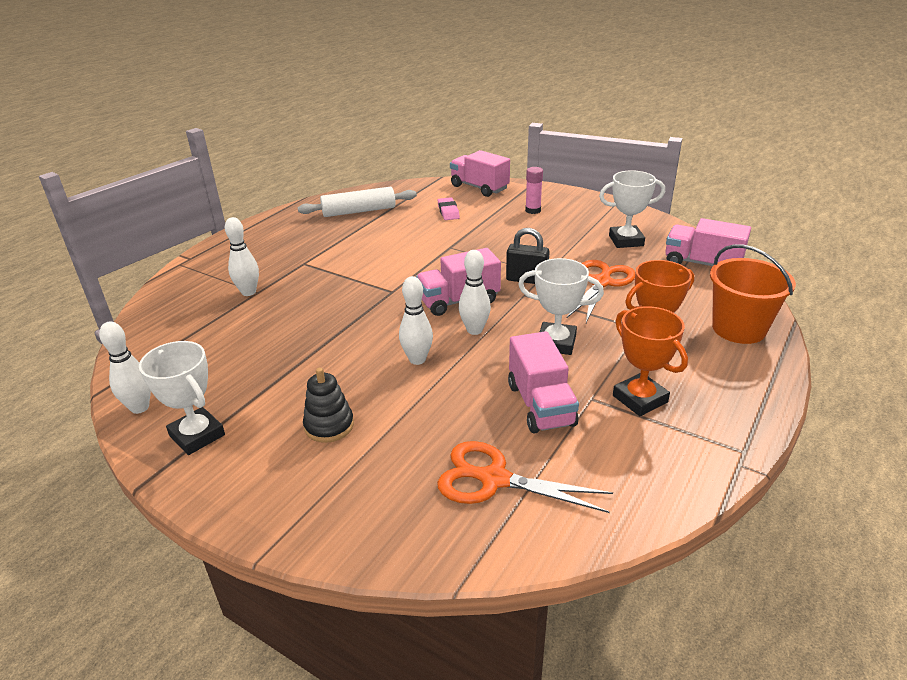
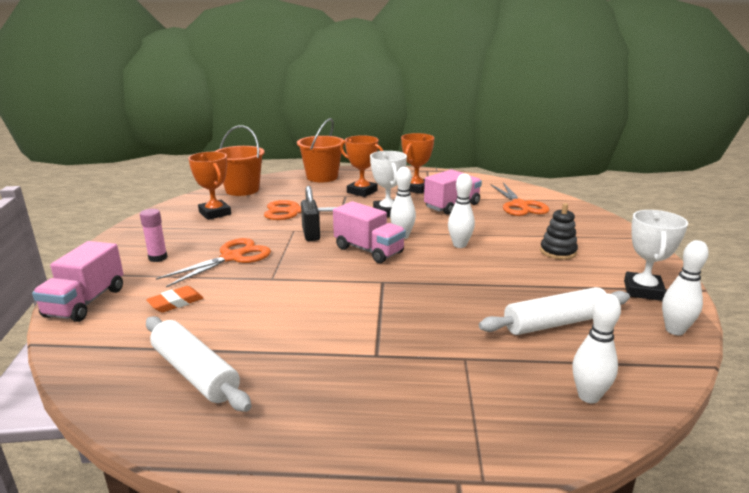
camera: 120 degrees left, 10 degrees down
(234, 348) = (555, 323): none -> white rolling pin
(248, 292) = (472, 364): white bowling pin -> white bowling pin (588, 396)
(448, 212) = (176, 303): pink eraser -> orange eraser
(505, 237) = (232, 257): none -> orange scissors
(626, 241) = (215, 213): white trophy -> orange trophy
(702, 264) = (242, 190): pink truck -> orange bucket

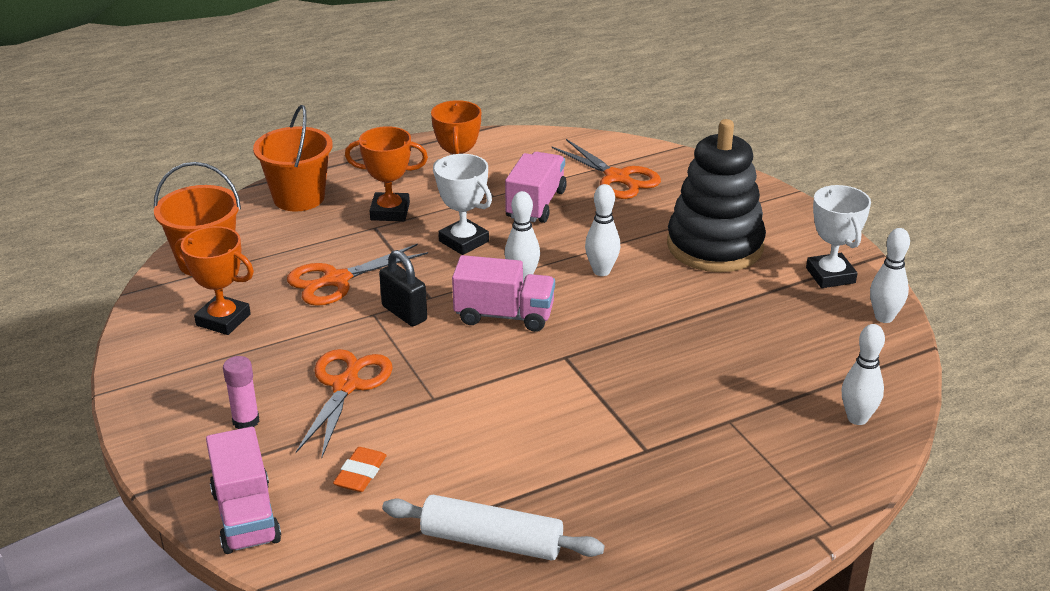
camera: 30 degrees left, 10 degrees up
(555, 323) = (778, 348): white rolling pin -> none
(558, 252) = (715, 246): black stacking toy -> black stacking toy, size x2.15

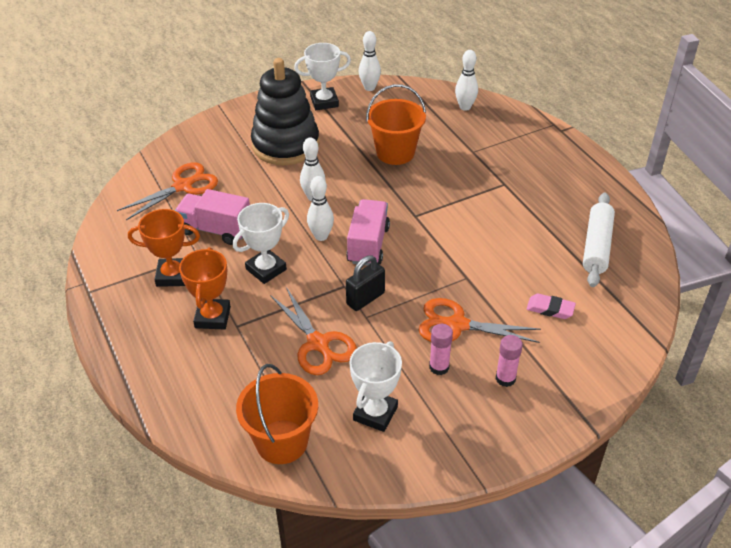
camera: 90 degrees left, 10 degrees up
(223, 320) = (375, 413): orange trophy -> white trophy
(246, 516) = (604, 364): pink truck -> none
(278, 368) = (439, 367): none -> pink glue stick
(299, 198) = (176, 385): orange bucket -> orange bucket (395, 153)
(360, 474) = (550, 309): orange eraser -> pink eraser

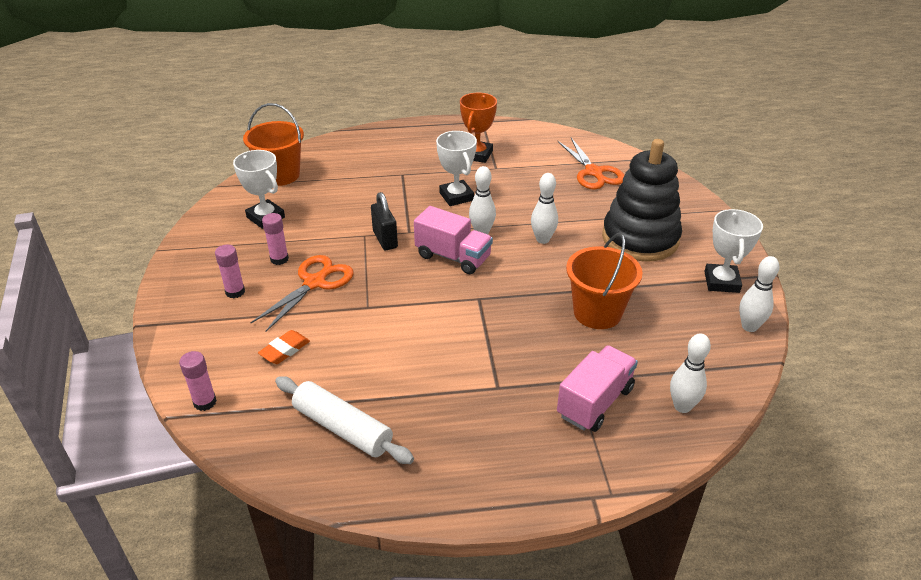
camera: 110 degrees right, 5 degrees down
(212, 317) = (419, 165): orange trophy -> none
(215, 230) = (523, 180): pink truck -> pink truck (595, 402)
(318, 343) = (354, 206): orange scissors -> none
(550, 309) = (284, 350): pink eraser -> orange eraser
(635, 332) = (205, 402): none -> pink glue stick

